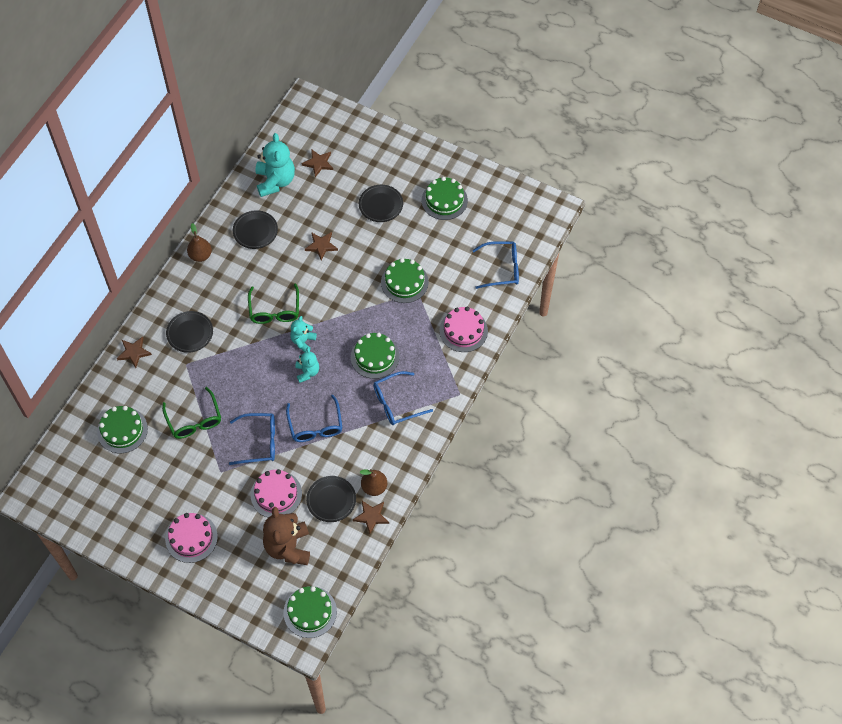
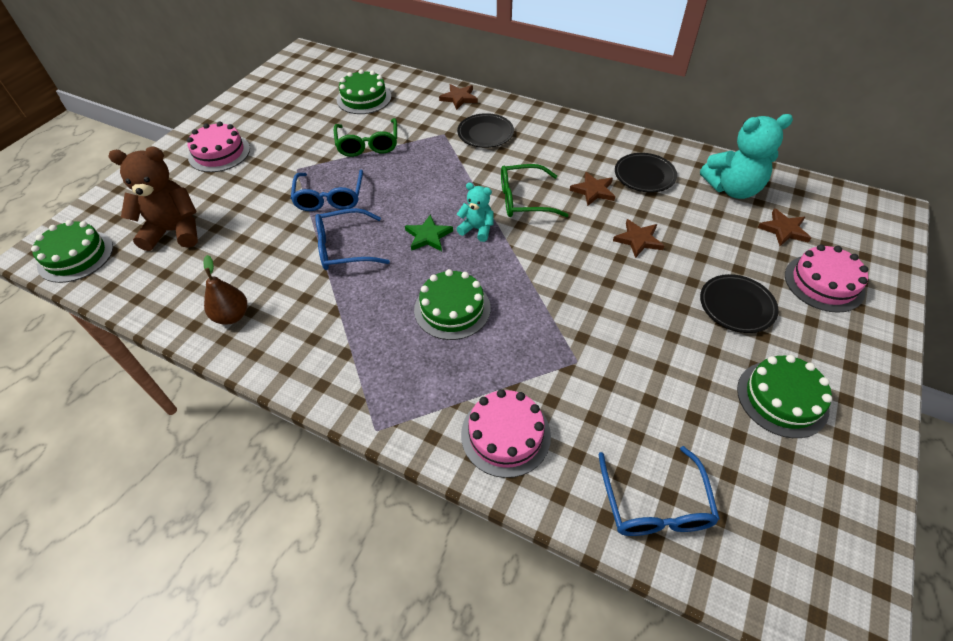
camera: 90 degrees right, 10 degrees down
(194, 420) = (368, 145): green glasses -> green glasses turned 75 degrees counterclockwise
(200, 255) = (595, 134): brown pear -> none
(276, 494) = (252, 216): pink cake -> pink cake (824, 283)
(307, 372) = (428, 236): turquoise teddy bear -> green star
(331, 500) = (227, 269): black plate -> none
(371, 516) = (186, 314): brown star -> brown star (593, 191)
(396, 403) = (368, 338): blue glasses -> none
(404, 282) = (593, 342): green cake -> none

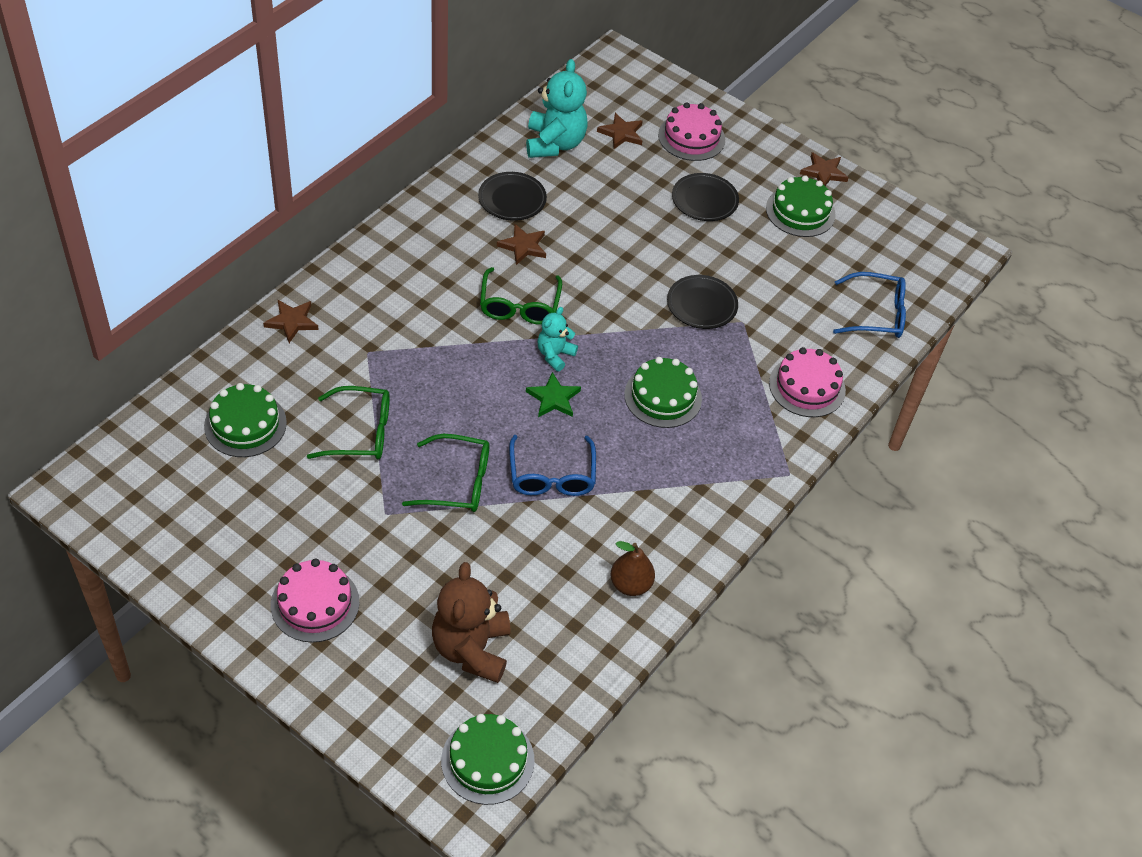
camera: 85 degrees left, 0 degrees up
(329, 198) = (459, 482): blue glasses -> green glasses
(485, 134) = (383, 312): black plate -> black plate (701, 305)
(638, 240) = (606, 235): brown star -> brown star (823, 172)

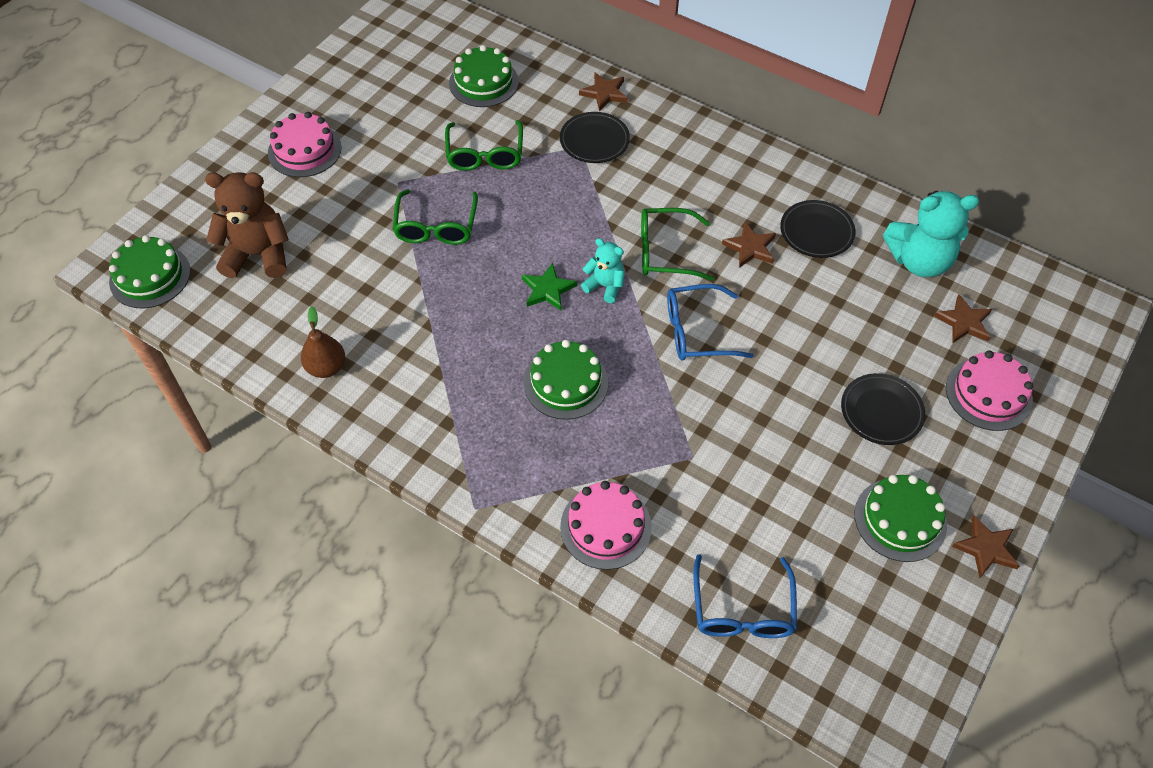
camera: 90 degrees right, 5 degrees up
(552, 477) = (449, 296): blue glasses -> blue glasses (696, 332)
(701, 305) = (708, 414): black plate -> black plate (594, 141)

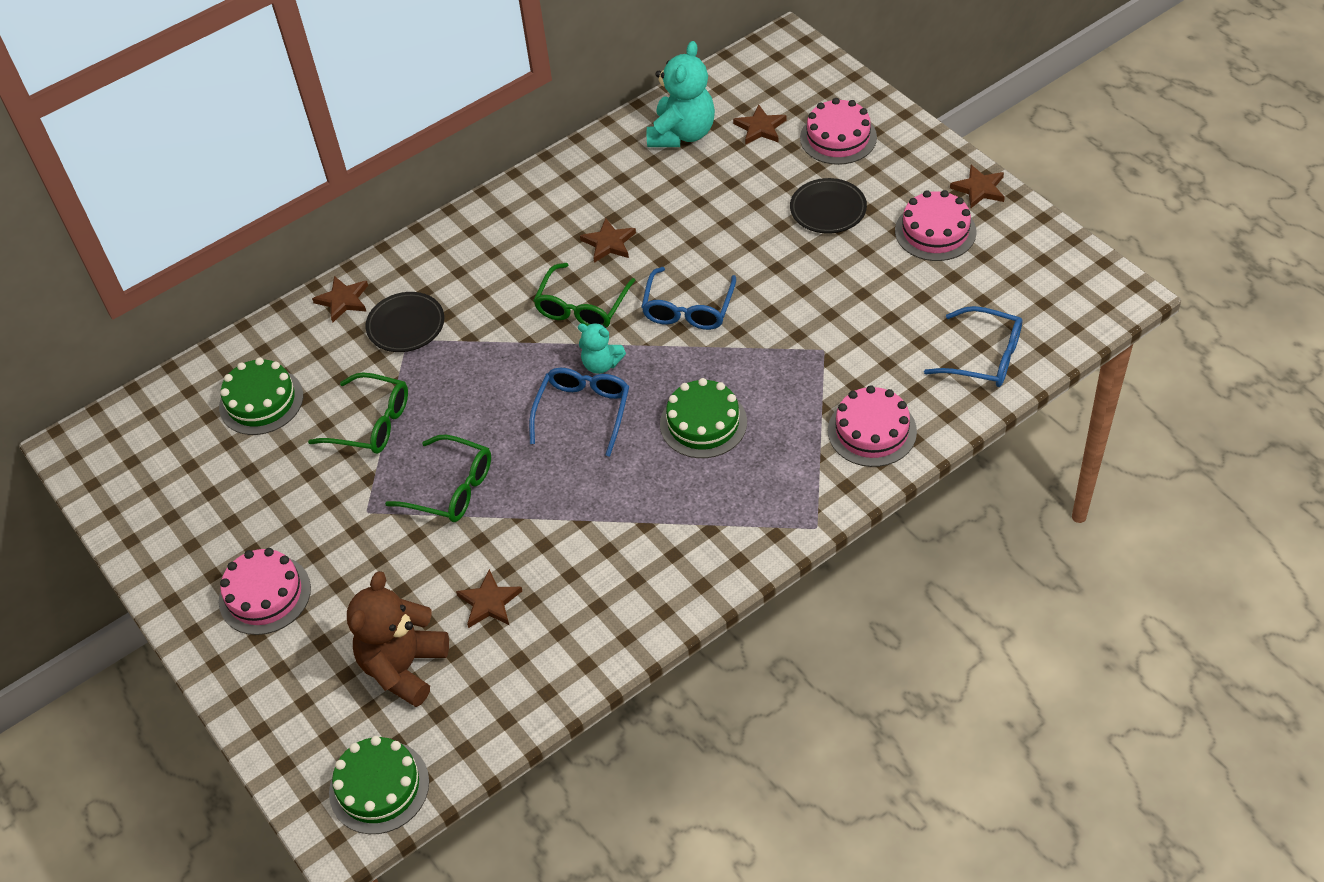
camera: 65 degrees left, 5 degrees down
(326, 367) = (595, 624): brown pear -> none
(331, 288) = (489, 602): none -> brown star
(548, 289) = (583, 411): green star -> blue glasses
(605, 286) = (601, 364): turquoise teddy bear -> turquoise teddy bear turned 120 degrees counterclockwise
(816, 232) = (614, 191): black plate -> none
(900, 519) = (935, 231): green cake -> pink cake

